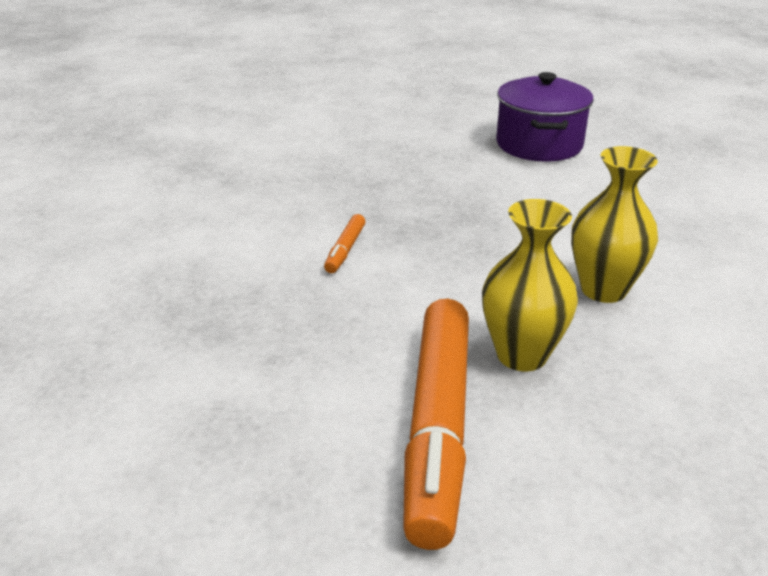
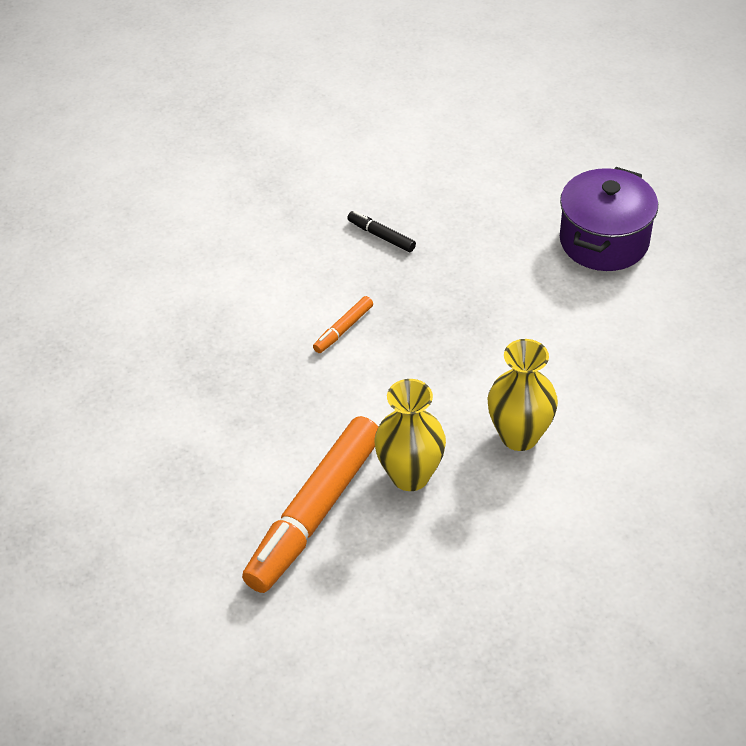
camera: 25 degrees right, 15 degrees up
(333, 178) = (381, 236): none -> black marker

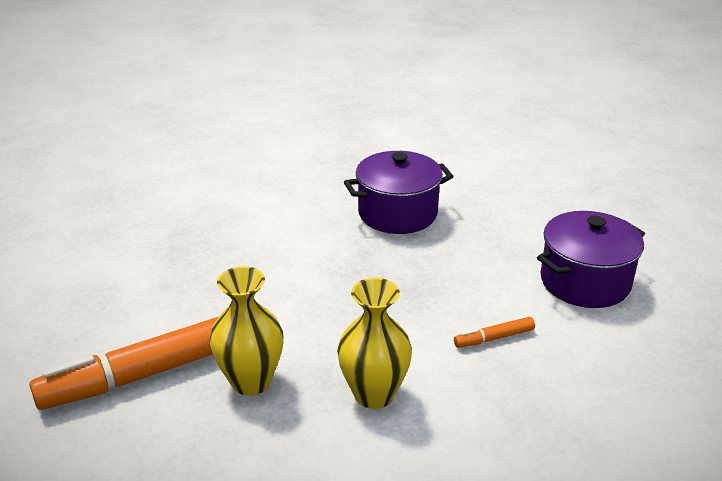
camera: 30 degrees right, 15 degrees down
(343, 329) = (307, 259): orange marker -> orange marker (494, 338)
(381, 236) = (397, 213): black marker -> purple pot

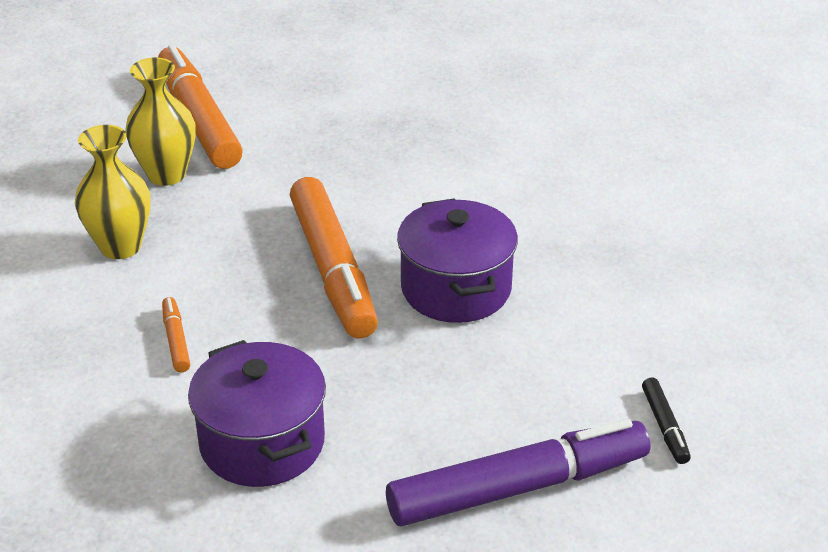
camera: 95 degrees right, 5 degrees up
(386, 267) = (332, 270): none -> orange marker
(503, 146) = (664, 426): none -> black marker
(573, 187) = (518, 488): none -> purple marker

